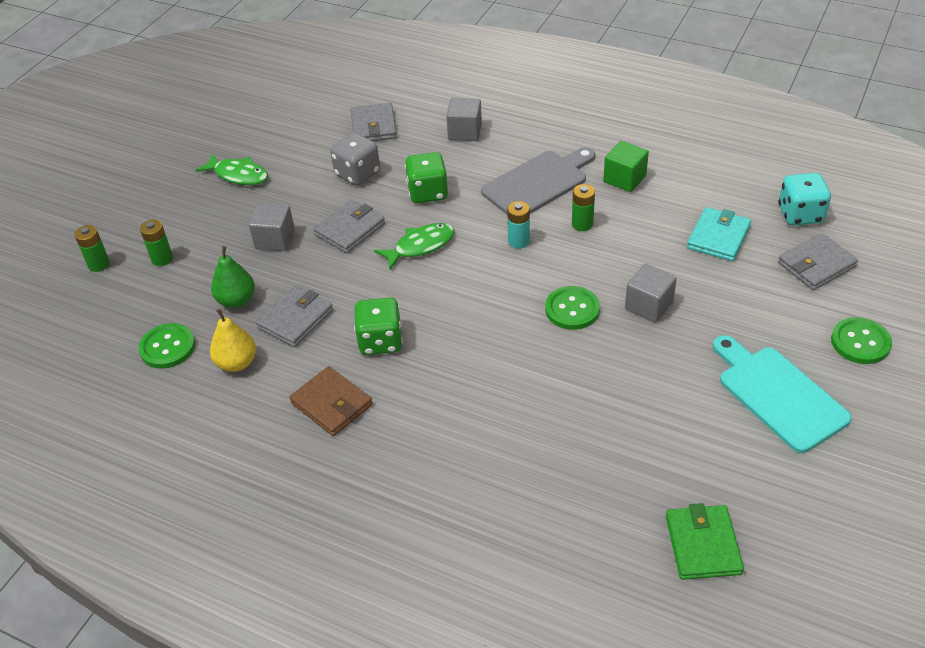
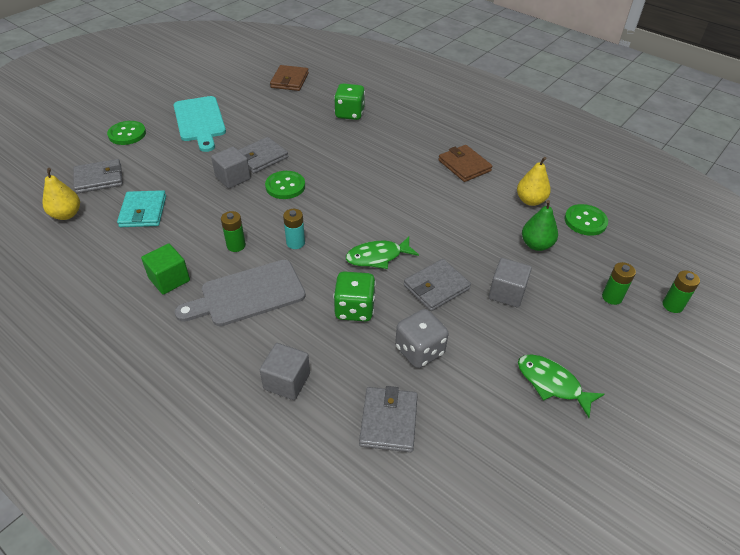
camera: 170 degrees left, 0 degrees up
(295, 319) = (488, 221): grey wallet -> grey wallet (261, 157)
(380, 341) = (426, 194): green dice -> green dice (349, 114)
(703, 545) = (289, 80): green wallet -> brown wallet
(718, 237) = (143, 211): turquoise wallet -> turquoise wallet turned 45 degrees counterclockwise
(800, 214) = (66, 214): turquoise dice -> yellow pear

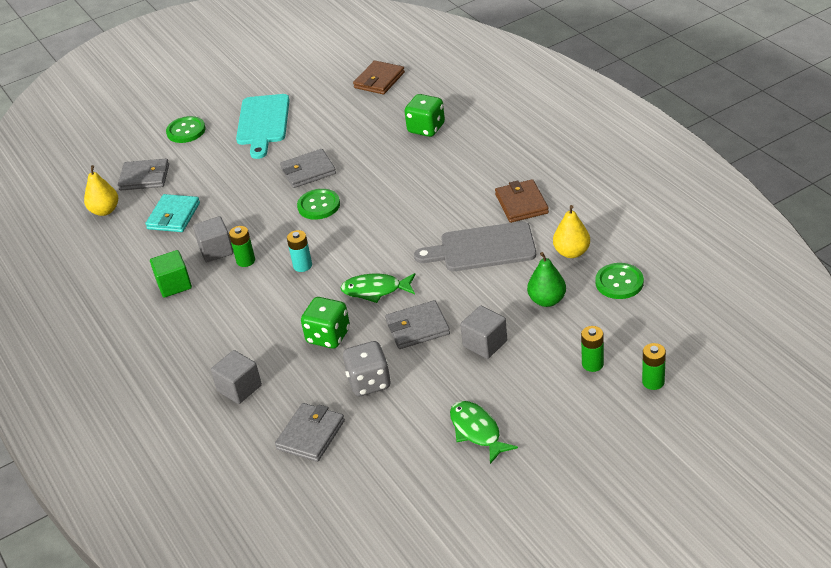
camera: 25 degrees right, 5 degrees down
(233, 178) = (270, 191): grey cube -> grey cube (216, 250)
(248, 294) = (237, 308): grey cutting board -> grey cutting board (482, 248)

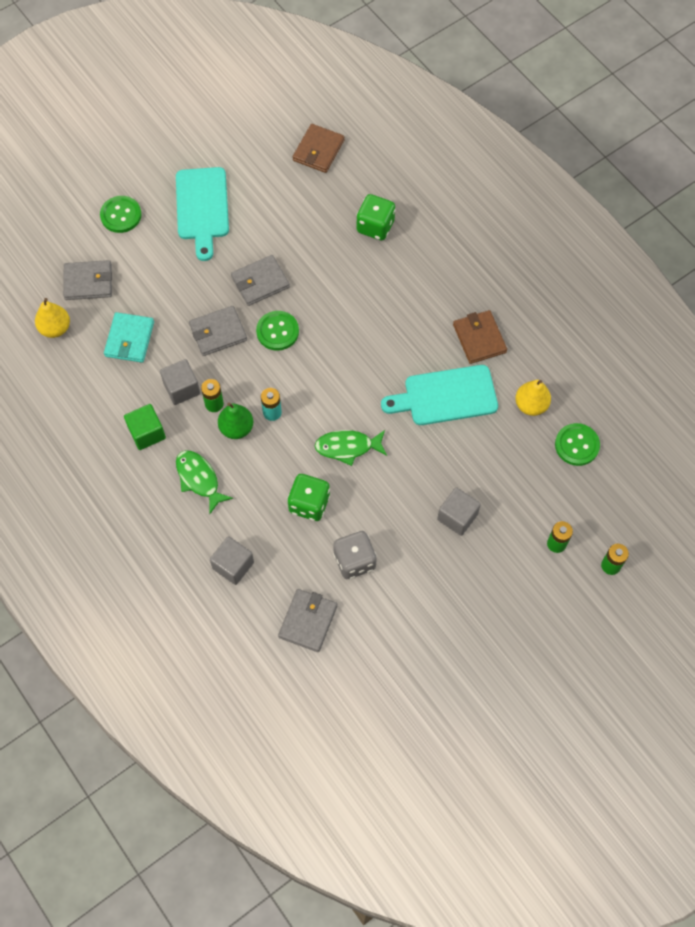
camera: 10 degrees left, 25 degrees up
(417, 328) = (392, 495): grey wallet -> grey wallet (218, 332)
(477, 431) = (458, 619): green fish -> green fish (199, 479)
(482, 248) = (446, 396): grey cutting board -> turquoise cutting board
(547, 300) = (511, 465): green pear -> green pear (236, 428)

